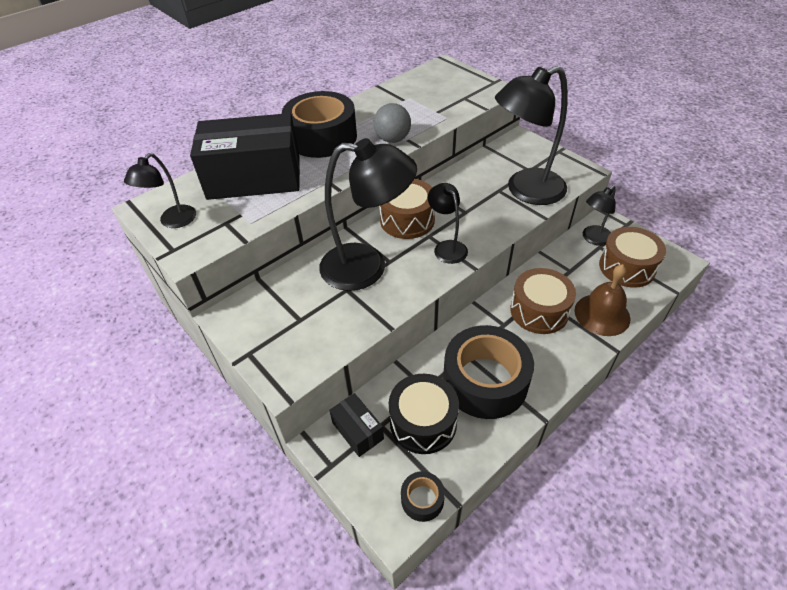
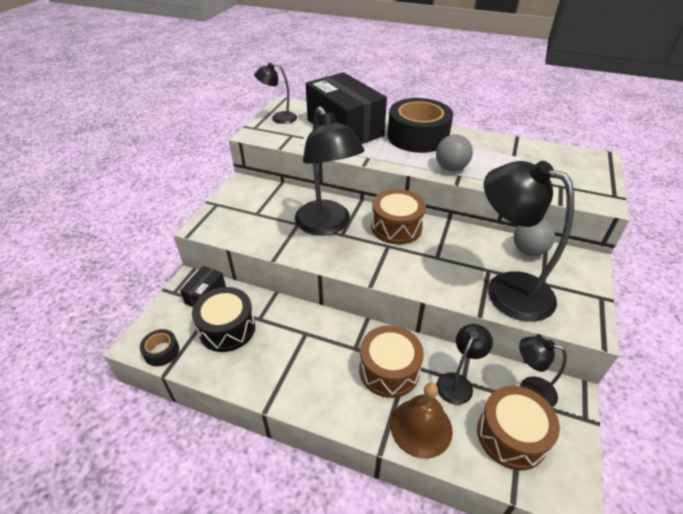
camera: 60 degrees right, 5 degrees down
(447, 247) = (382, 260): black lamp -> black lamp (458, 382)
(485, 381) = (285, 354): black tape -> none
(490, 160) = (528, 251): none -> grey ball

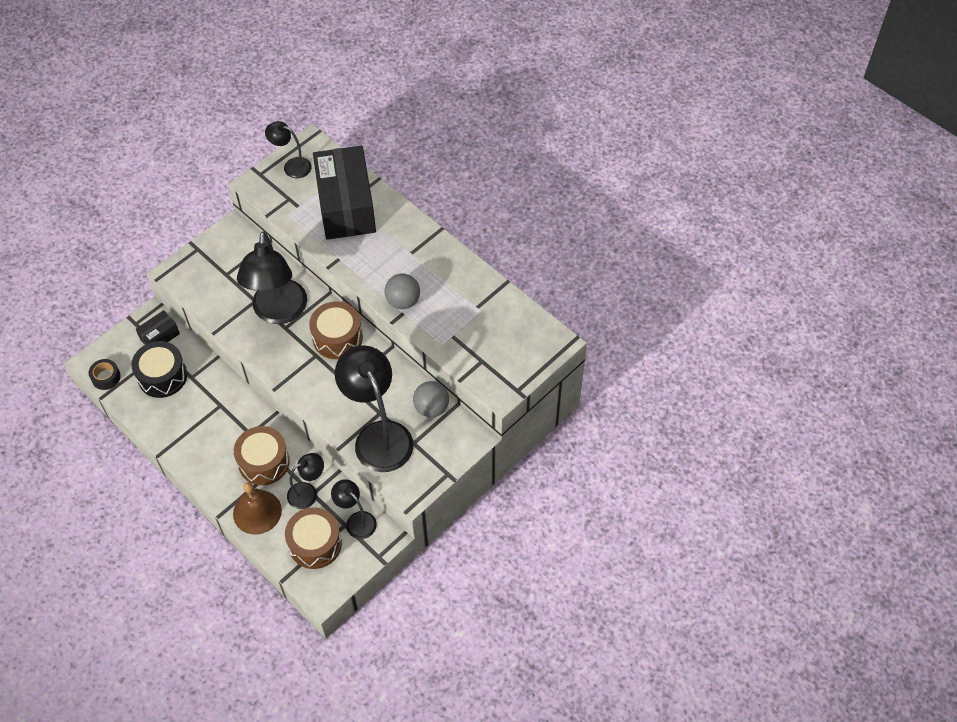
camera: 25 degrees right, 15 degrees up
(417, 136) = (408, 245): black tape -> none

